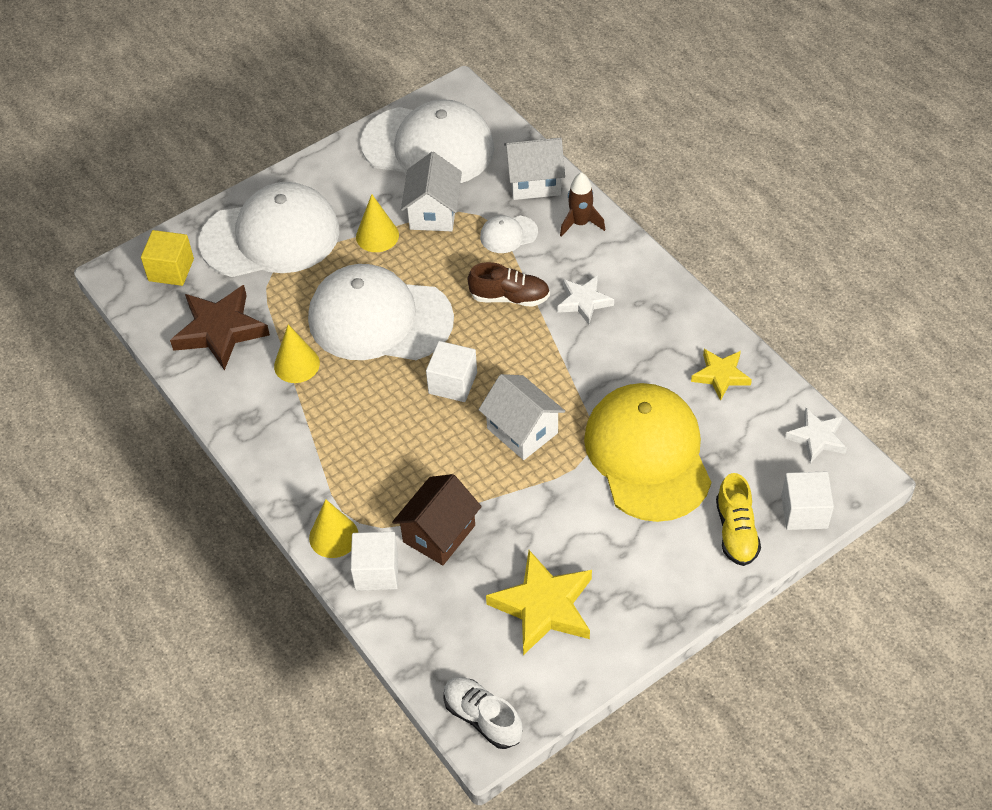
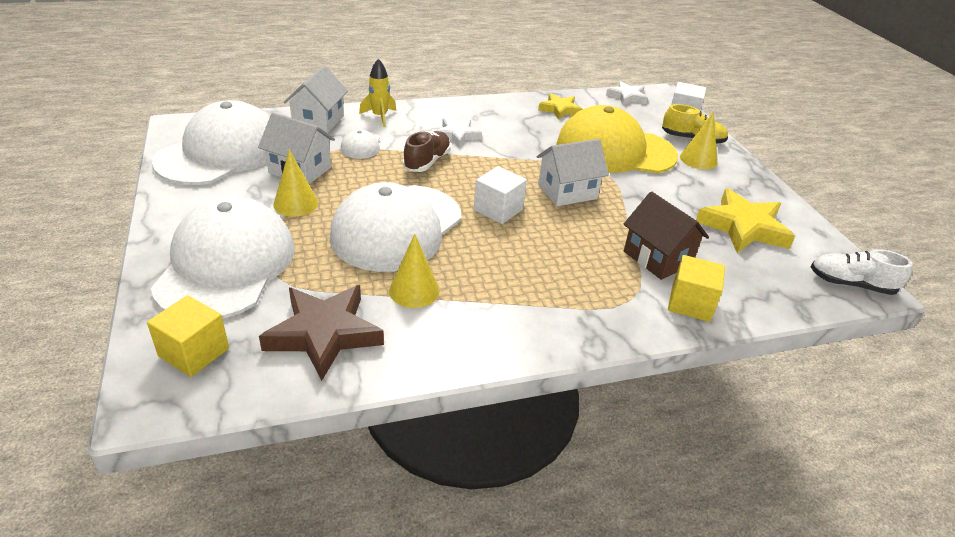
camera: 75 degrees left, 15 degrees down
(333, 536) = (642, 320): yellow cone -> yellow cone (698, 159)
(376, 571) = (690, 303): white cube -> yellow cube
(482, 718) = (851, 284): white shoe -> white shoe turned 45 degrees clockwise
(580, 223) = (379, 116): brown rocket -> yellow rocket

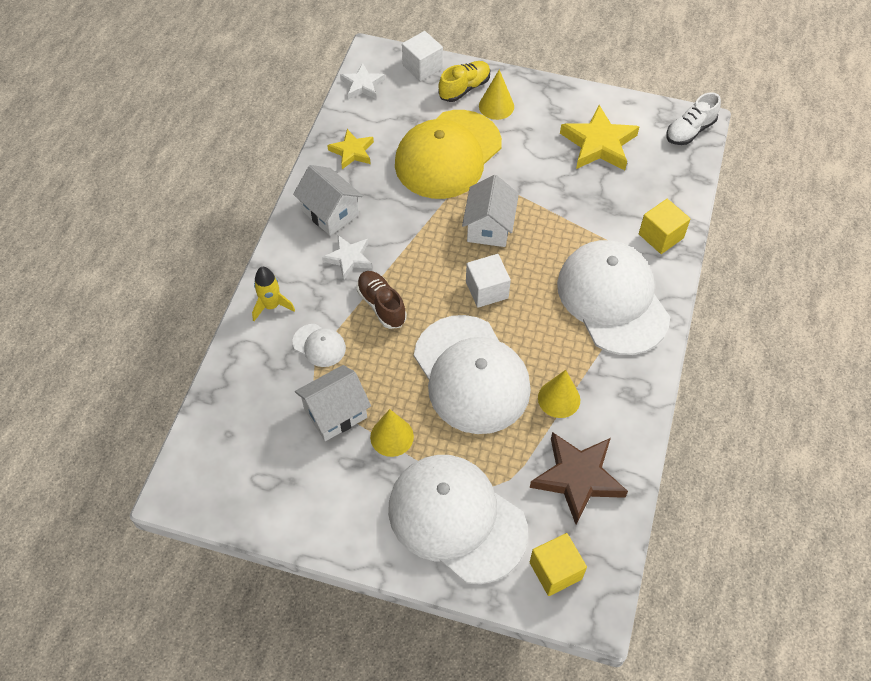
camera: 55 degrees left, 20 degrees up
(221, 153) = (261, 471): white cap -> white cap (612, 299)
(318, 122) = (248, 363): white house -> white house (330, 213)
(657, 258) = (604, 222): brown house -> none

